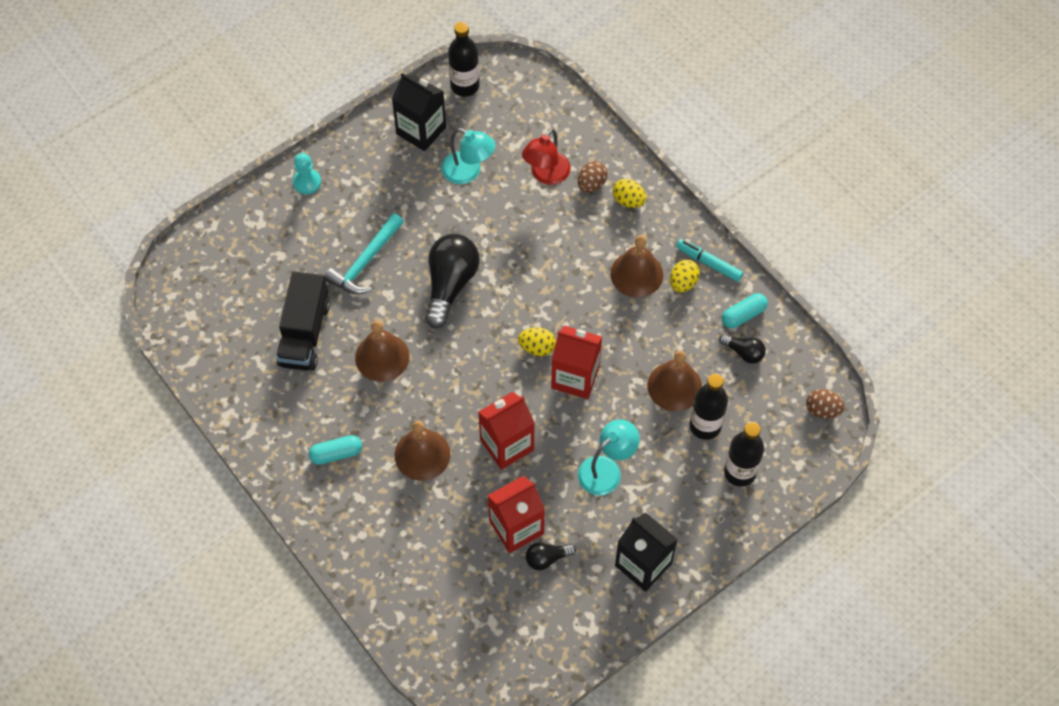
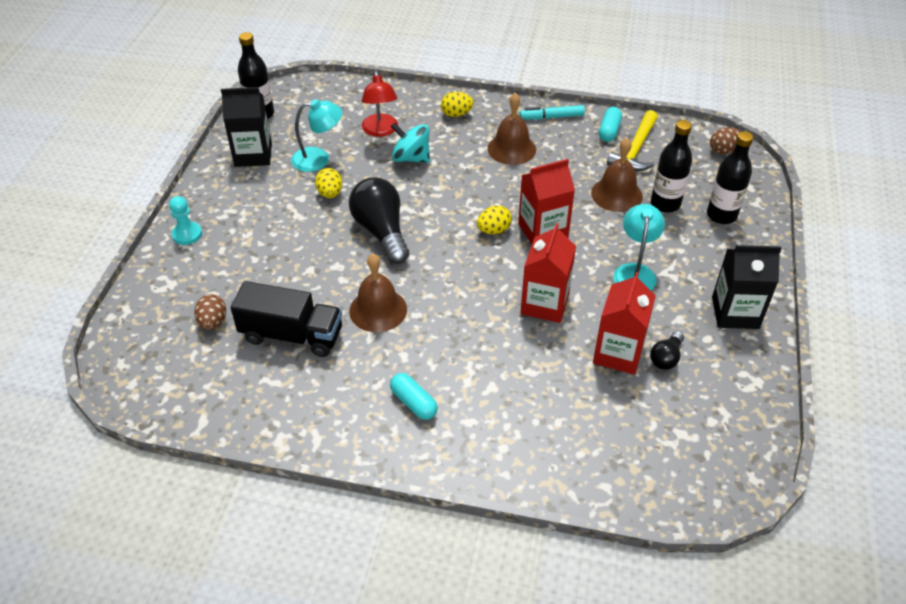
camera: 40 degrees left, 15 degrees down
(304, 334) = (292, 335): black truck -> black truck turned 45 degrees counterclockwise
(336, 454) = (413, 403): turquoise capsule -> turquoise capsule turned 75 degrees counterclockwise
(365, 262) = (294, 257): turquoise hammer -> none
(422, 454) = (487, 354): brown bell -> none
(543, 224) = (411, 158): none -> turquoise spinning top
(591, 184) = (419, 119): brown egg -> brown egg (213, 322)
(683, 283) = (548, 136): yellow egg -> yellow egg (330, 193)
(743, 352) = (635, 150): black light bulb -> yellow hammer

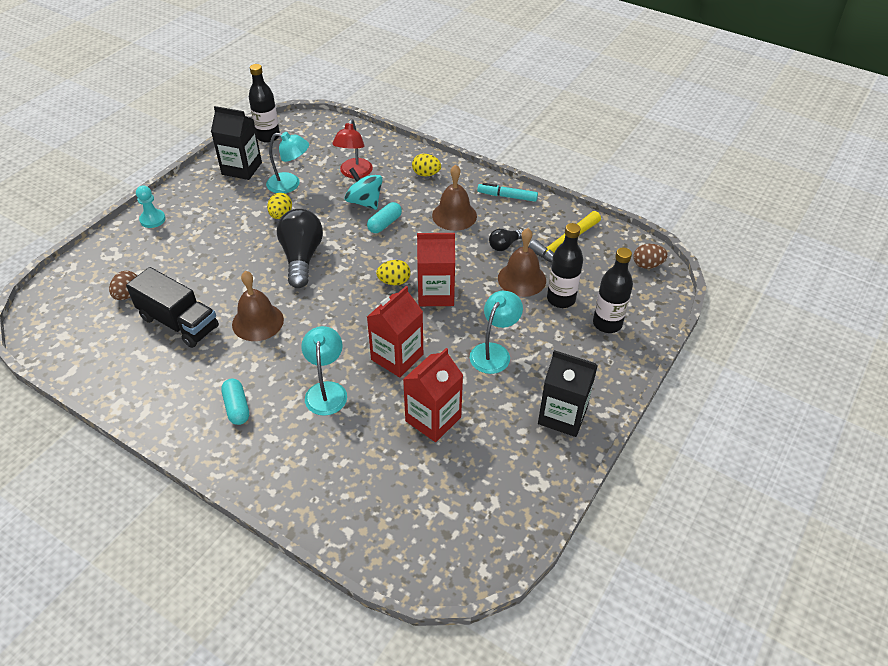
camera: 20 degrees right, 0 degrees up
(495, 358) = (326, 390): none -> turquoise lamp
(609, 131) = (551, 221): turquoise capsule -> turquoise capsule (384, 224)
(666, 358) = (473, 436): black light bulb -> black light bulb (504, 245)

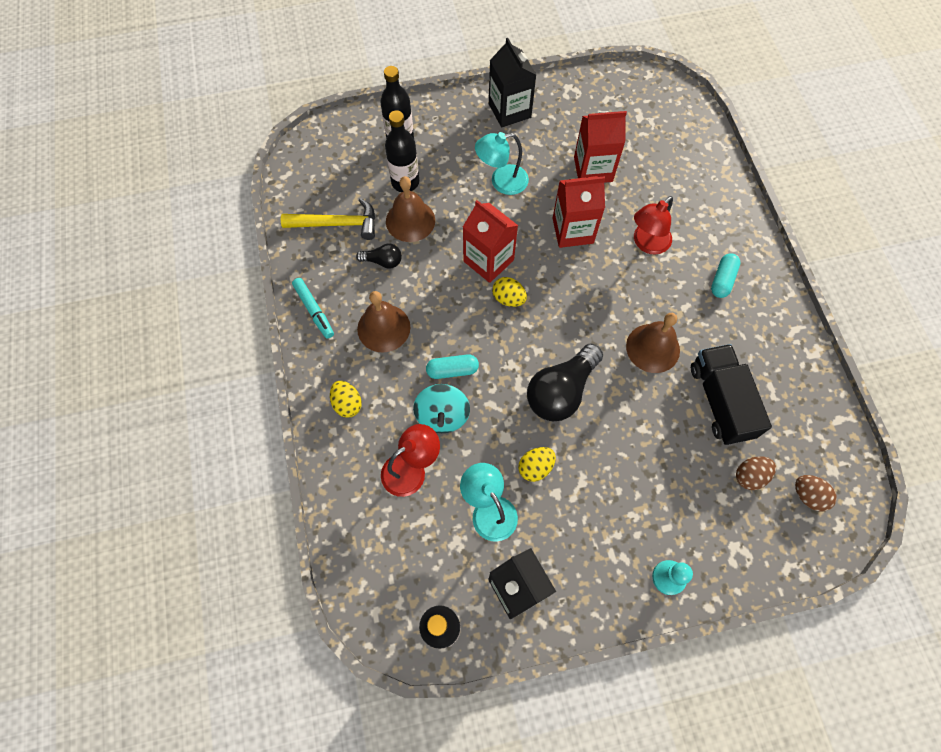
camera: 135 degrees left, 20 degrees up
(326, 390) = (647, 244): turquoise lamp -> red lamp
(647, 265) = (307, 158): brown egg -> brown egg (808, 496)

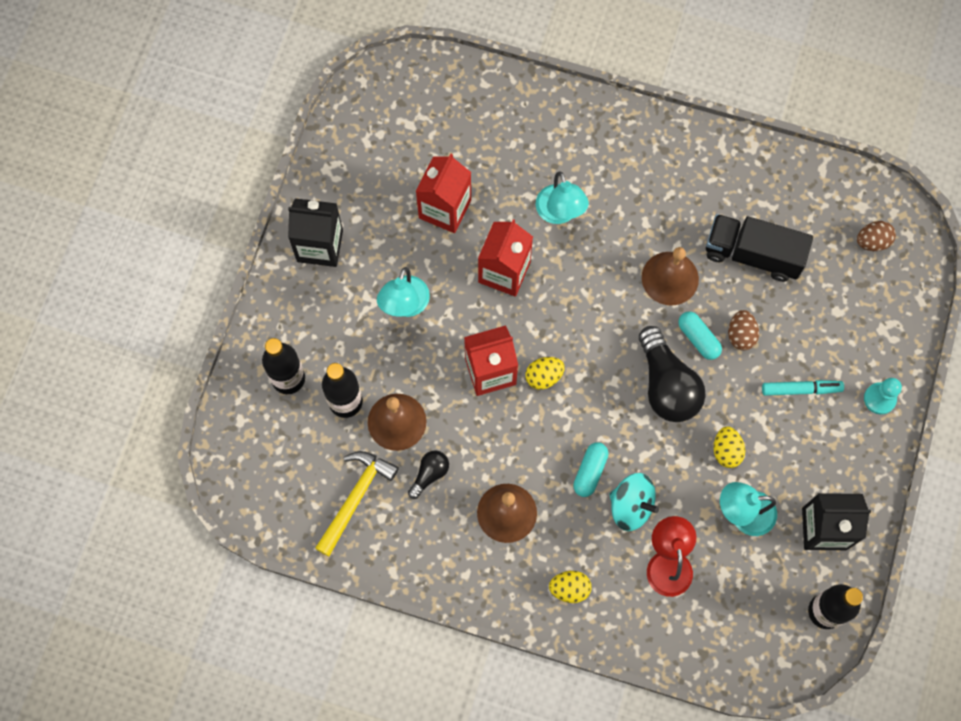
camera: 60 degrees left, 5 degrees up
(314, 310) = (447, 571): turquoise marker -> turquoise marker (801, 389)
(647, 244) = (560, 213): red lamp -> turquoise lamp
(722, 280) = (637, 172): turquoise capsule -> turquoise capsule (698, 338)
(750, 476) = (831, 276): brown egg -> brown egg (740, 335)

